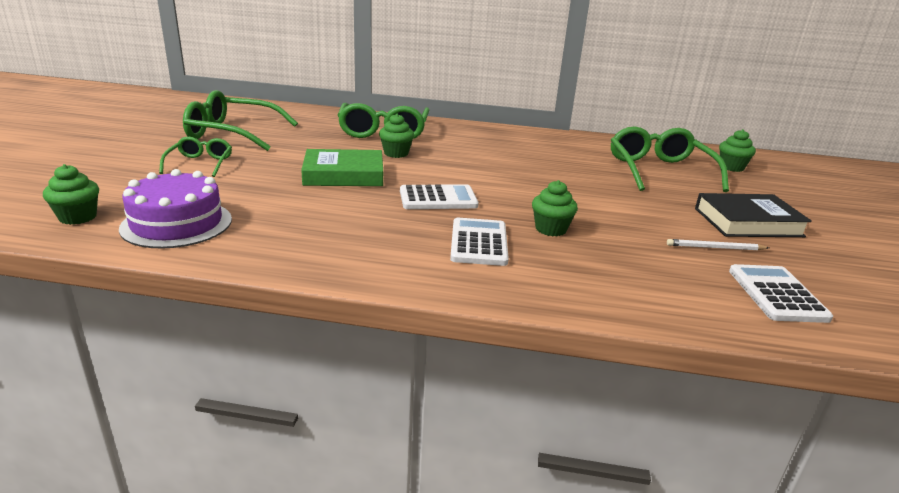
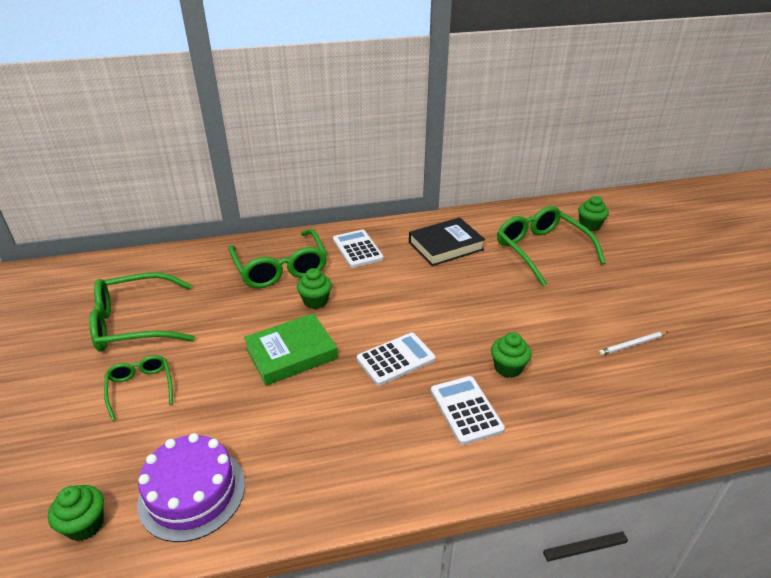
camera: 20 degrees left, 10 degrees up
(747, 222) = (637, 301): black book -> black book (445, 246)
(776, 294) = (697, 387): white calculator -> white calculator (357, 249)

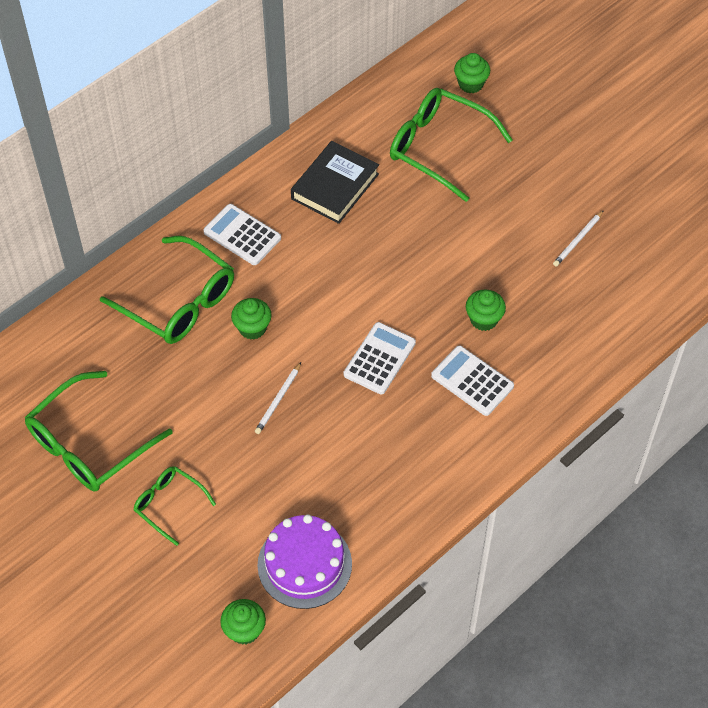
camera: 30 degrees left, 20 degrees up
(291, 353) = (278, 400): green book -> white pencil

